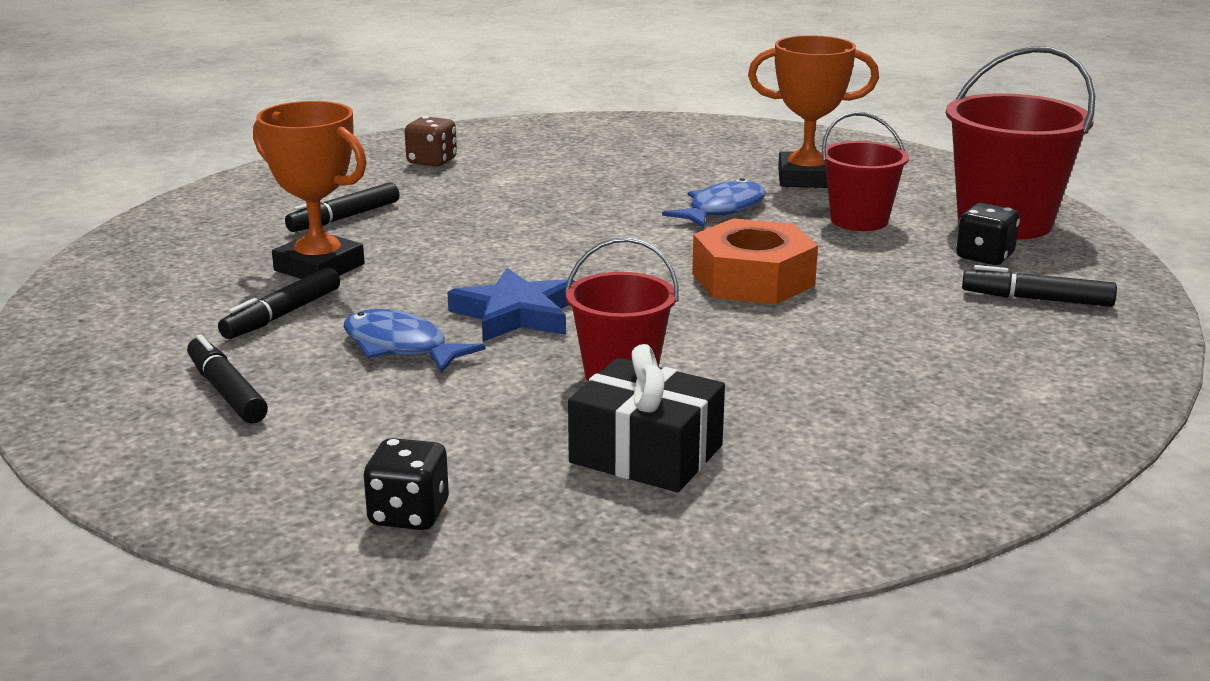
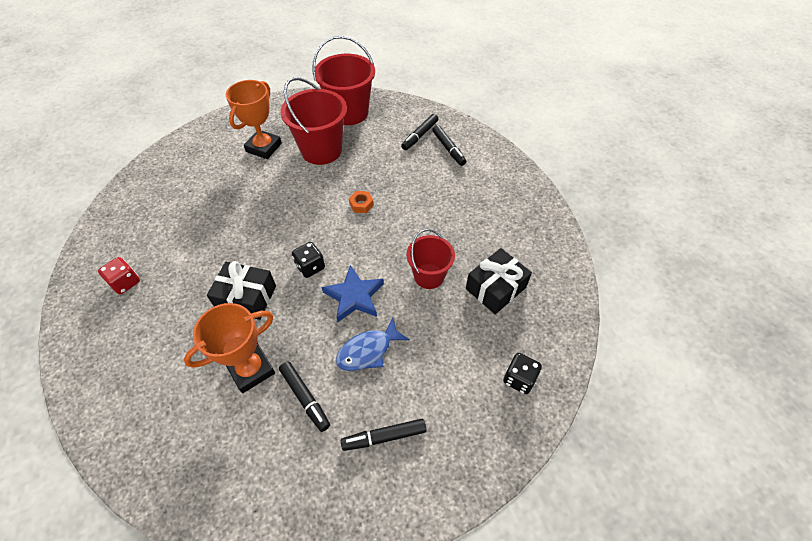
camera: 70 degrees left, 30 degrees up
(344, 218) = (185, 344): black marker -> black marker (448, 148)
(432, 161) = (125, 282): brown dice -> red dice
(455, 236) = (246, 297): none -> black gift
(722, 210) = (281, 187): blue fish -> none
(752, 279) = (361, 204): orange nut -> orange nut, size x0.45
(859, 220) = (321, 150): red bucket -> red bucket, size x1.62
(984, 257) = (377, 132): black dice -> black dice (310, 267)

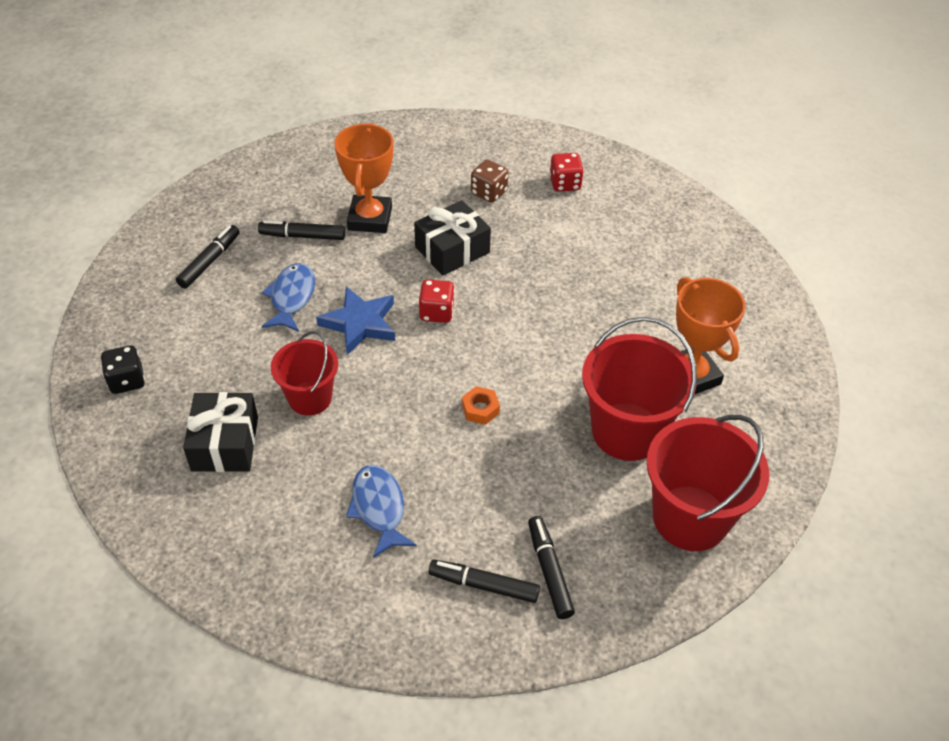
camera: 130 degrees right, 5 degrees down
(166, 318) = (489, 192): none -> brown dice
(310, 267) = (437, 312): black dice -> red dice
(455, 202) = (379, 508): none -> blue fish

